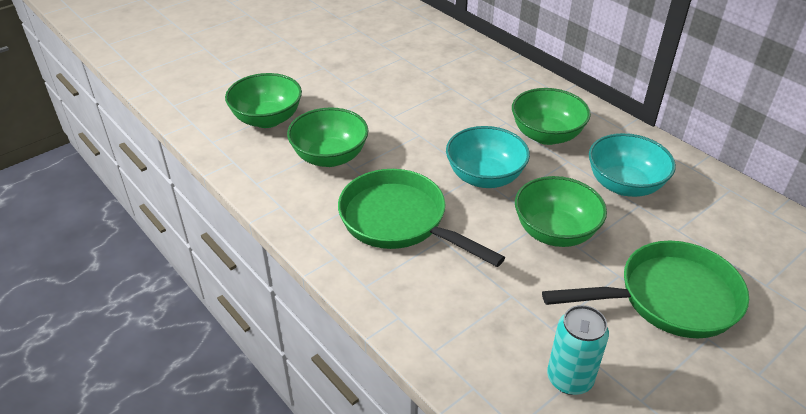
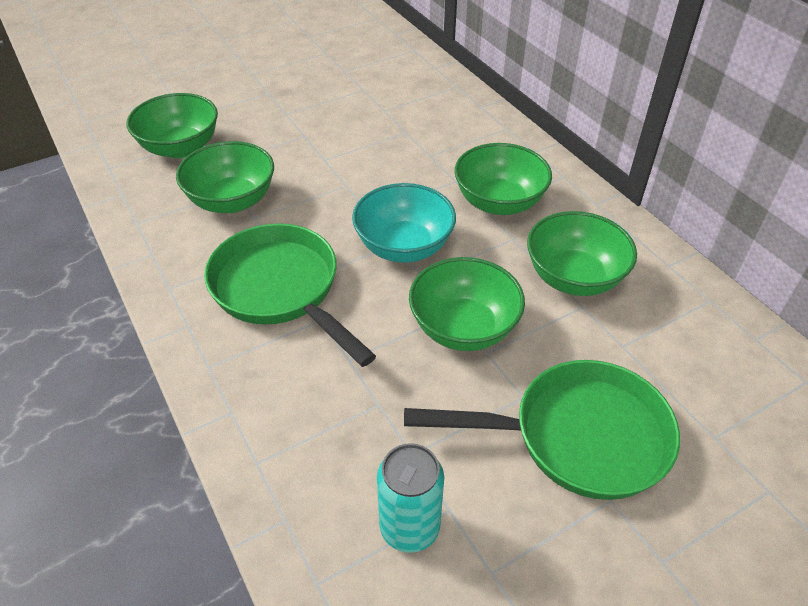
camera: 10 degrees right, 5 degrees up
(624, 185) = (574, 277): turquoise bowl -> green bowl

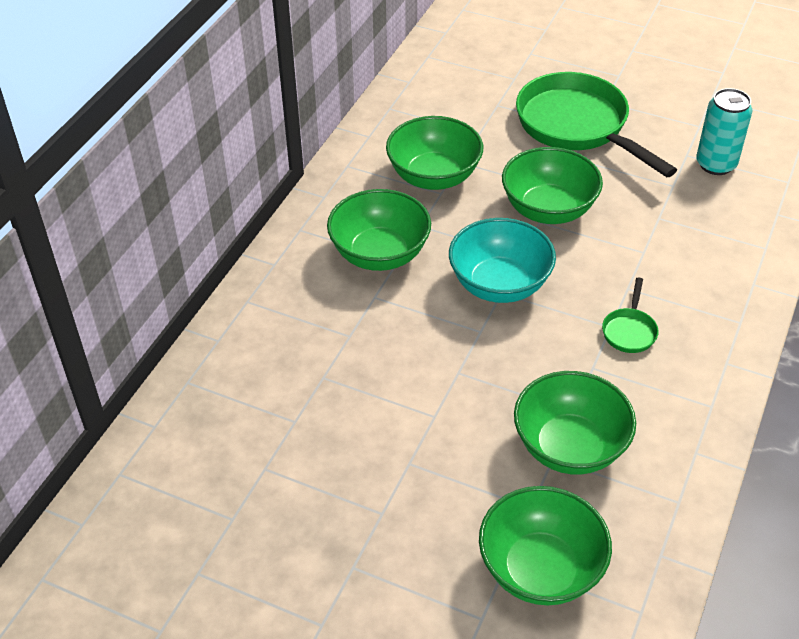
camera: 125 degrees left, 0 degrees up
(281, 290) = (629, 331): green pan -> green pan, size x0.42

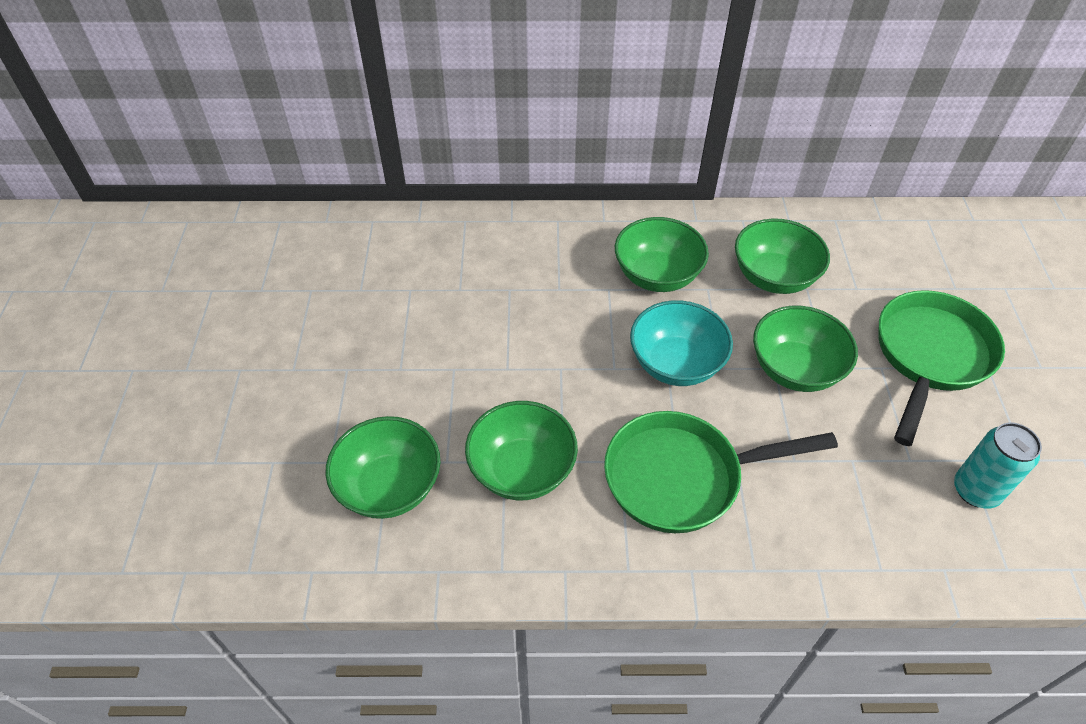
camera: 65 degrees right, 5 degrees up
(629, 331) = (682, 477): green pan -> green pan, size x2.40

